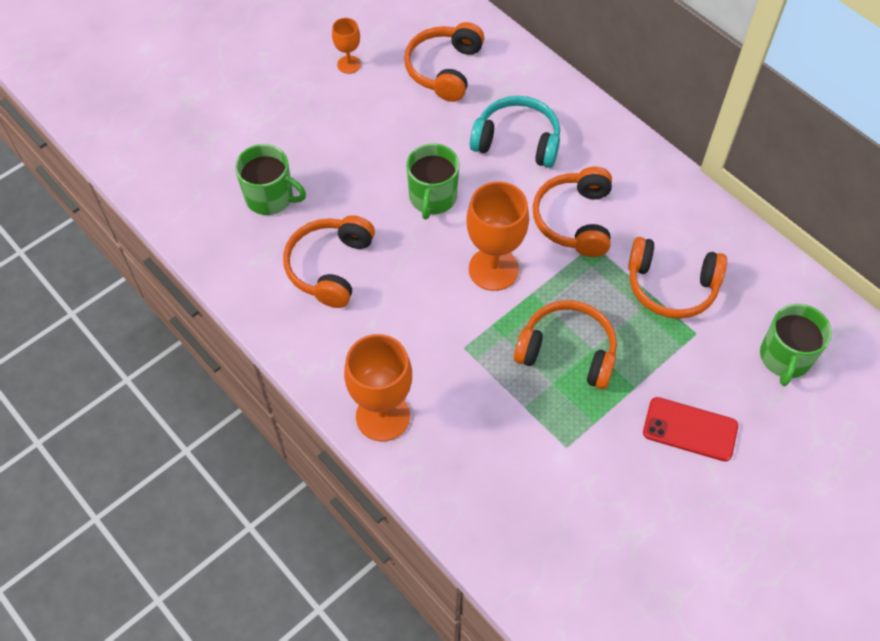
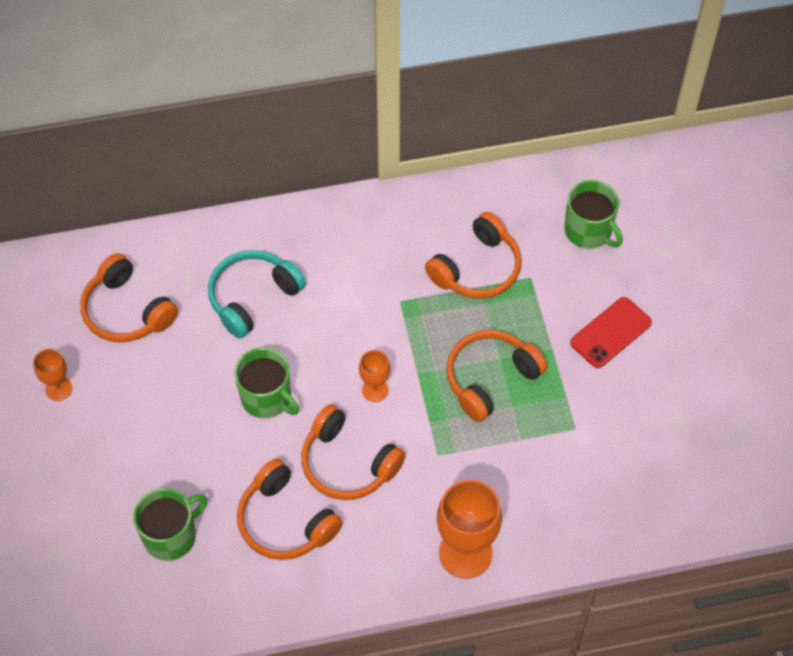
camera: 60 degrees left, 0 degrees up
(493, 269) = (375, 390): orange goblet -> orange goblet, size x0.53
(574, 220) = (366, 301): orange headphones -> orange headphones (347, 464)

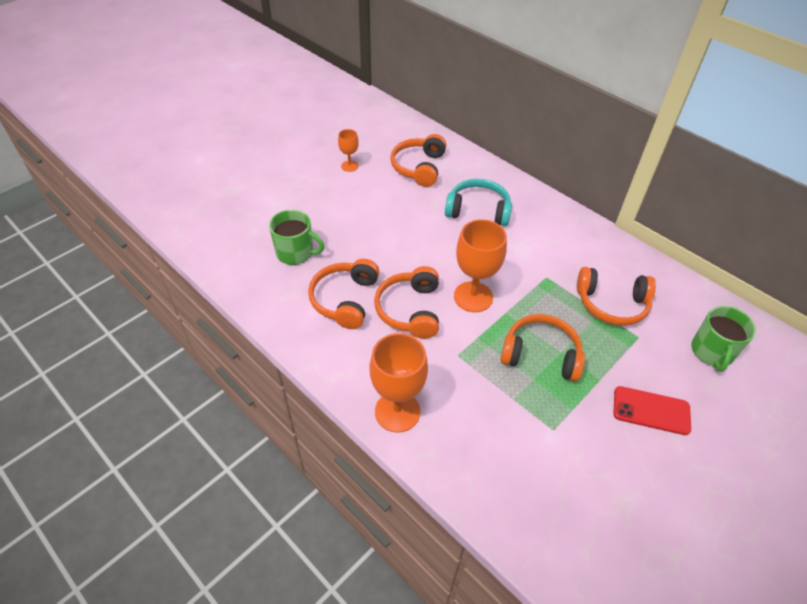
camera: 55 degrees right, 10 degrees down
(267, 398) = (420, 249): green mug -> none
(375, 390) = (473, 297): orange goblet -> orange goblet, size x1.90

